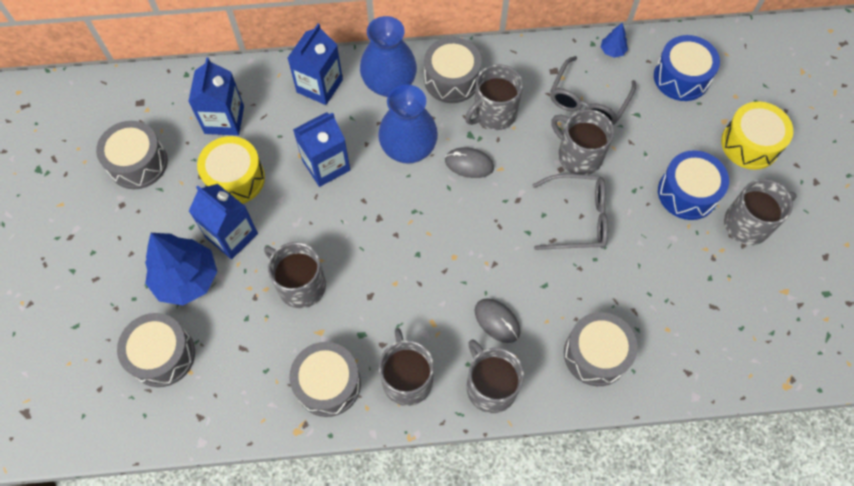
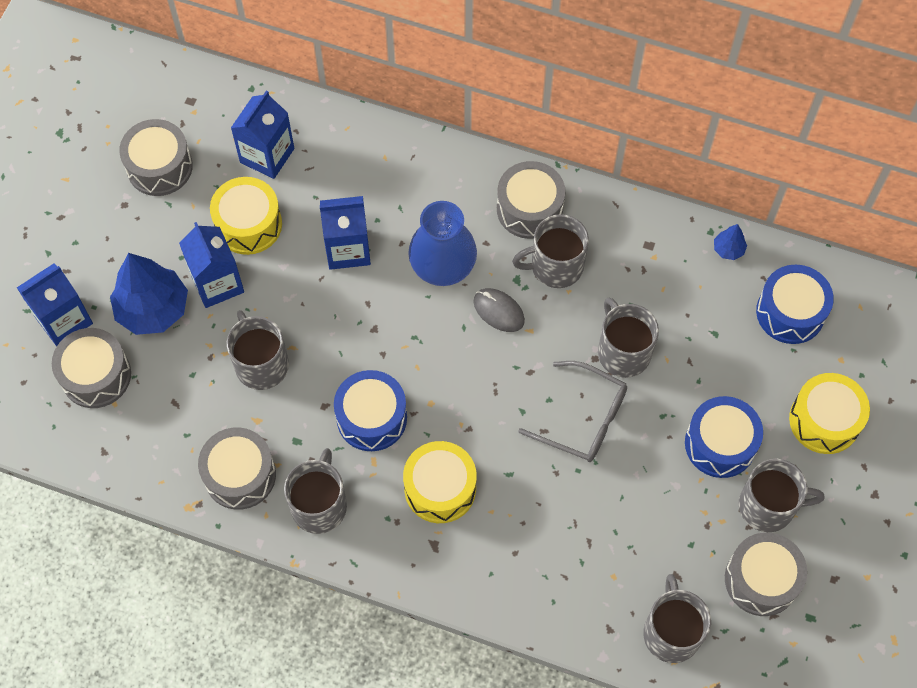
camera: 25 degrees right, 0 degrees up
(319, 86) = (384, 158): blue carton -> blue carton (64, 320)
(389, 84) = (459, 186): blue vase -> none
(413, 289) = (371, 418): none -> blue drum
(490, 386) = (398, 550): grey mug -> grey mug (671, 632)
(497, 321) = (440, 488): grey mouse -> yellow drum
(588, 101) = (668, 295): grey glasses -> none
(596, 354) = (523, 567): grey drum -> grey drum (761, 580)

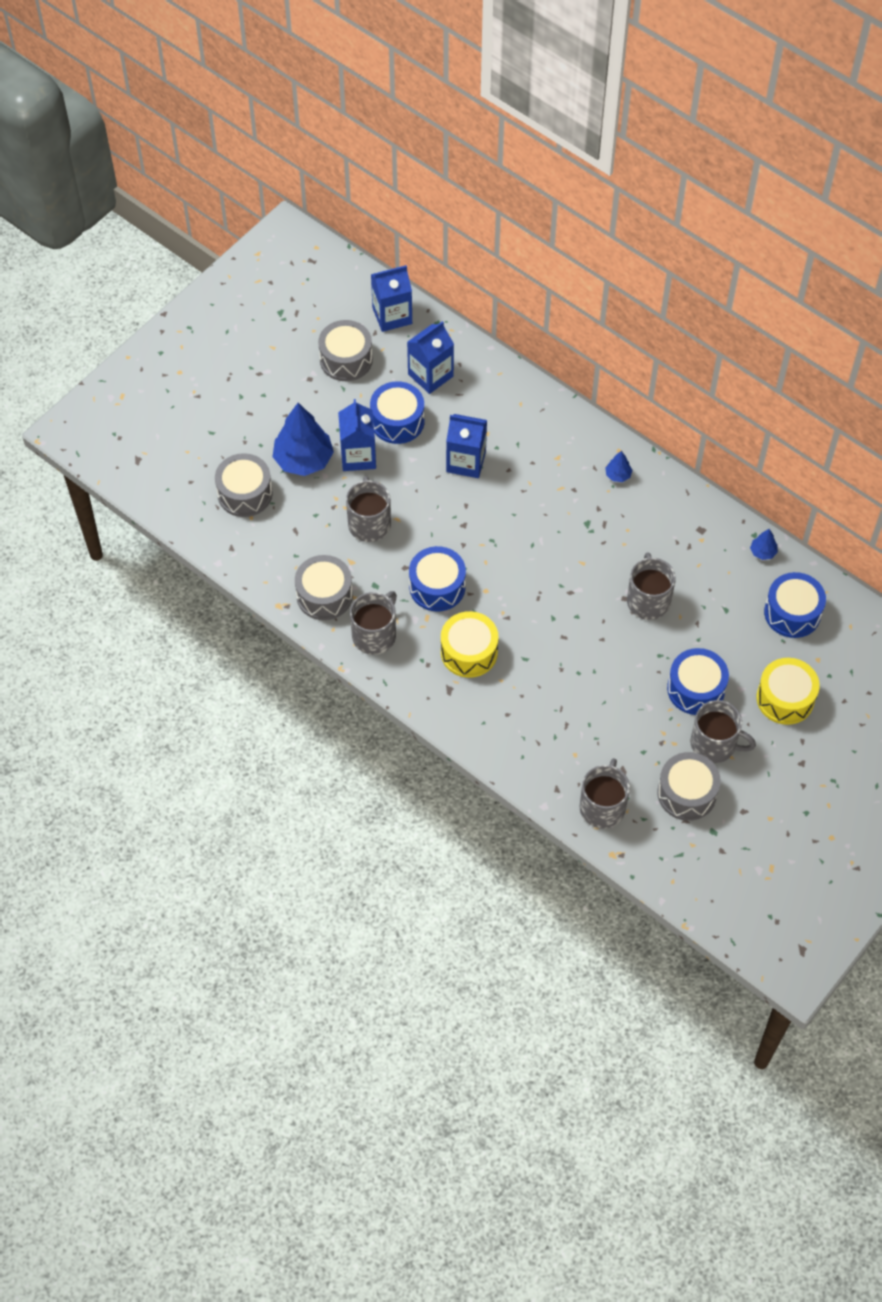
camera: 20 degrees right, 5 degrees down
(64, 320) = (235, 447): blue carton -> blue carton (392, 316)
(248, 224) = (397, 421): yellow drum -> blue drum
(443, 267) = (533, 497): blue vase -> none
(498, 311) = (563, 541): grey mouse -> none
(529, 209) = (618, 475): grey drum -> blue tree
(555, 266) = (621, 522): grey mug -> none
(583, 419) = (597, 638): grey glasses -> none

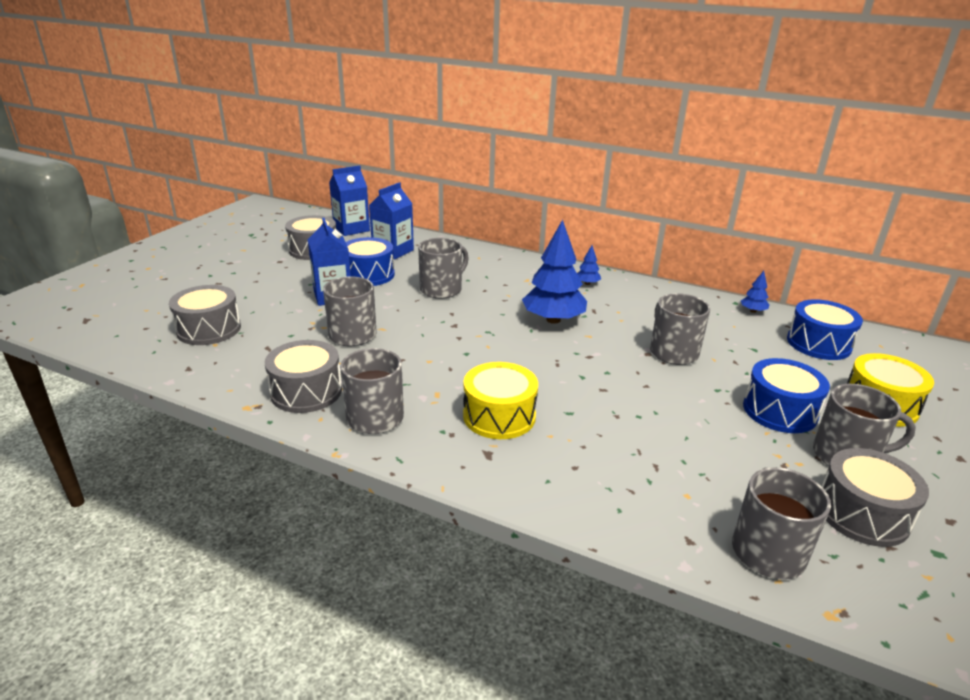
camera: 15 degrees left, 30 degrees down
(303, 460) = (275, 303): blue tree -> blue tree (553, 320)
(437, 587) = (441, 369): blue drum -> none
(466, 461) = (442, 289): blue carton -> grey mug

